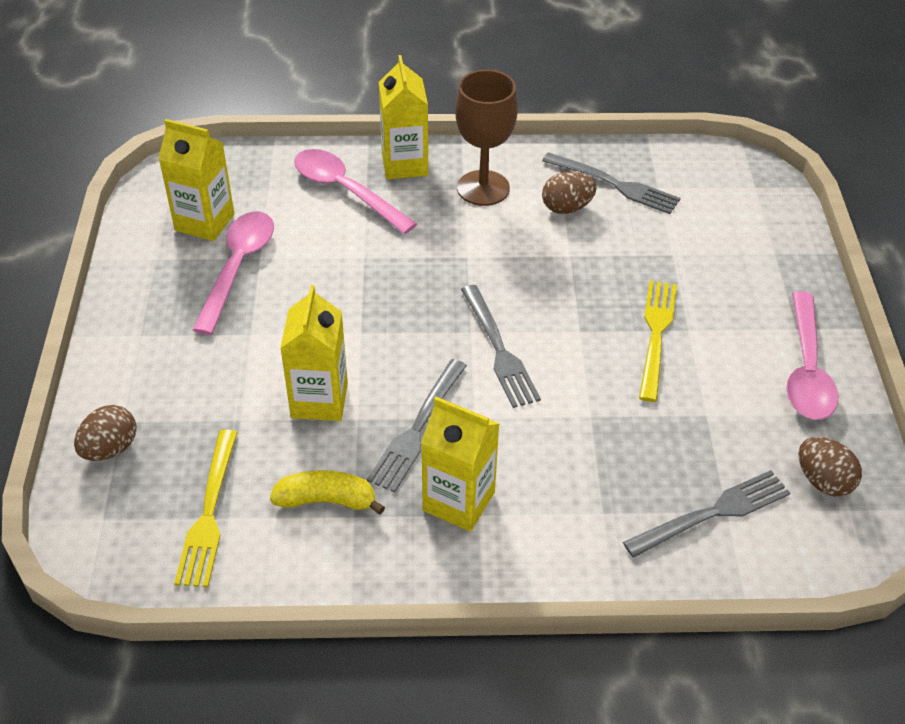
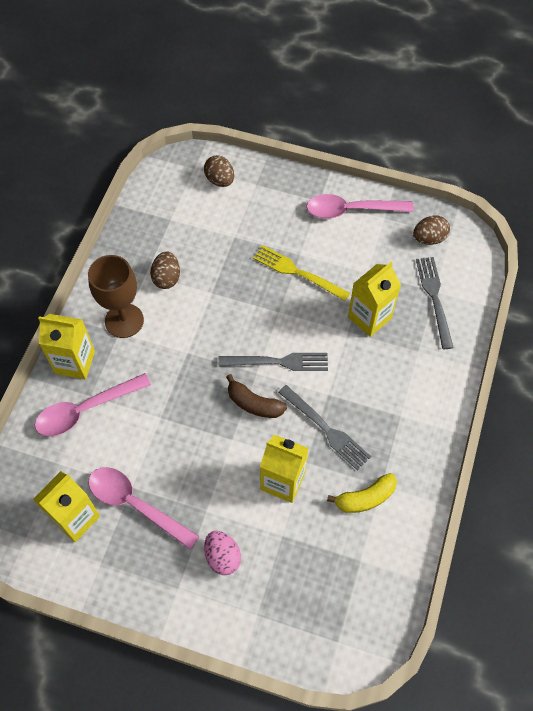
camera: 70 degrees left, 15 degrees up
(110, 449) = (279, 627): brown egg -> brown egg (220, 180)
(192, 366) = (222, 557): none -> pink egg
(209, 514) = (354, 572): yellow fork -> none
(326, 500) = (365, 498): yellow banana -> yellow banana turned 135 degrees counterclockwise
(423, 341) = (254, 403): none -> brown banana
(458, 501) = (388, 423): yellow carton -> yellow carton (369, 317)
(616, 185) = (157, 242): grey fork -> none
(806, 369) = (351, 210): pink spoon -> pink spoon turned 150 degrees clockwise

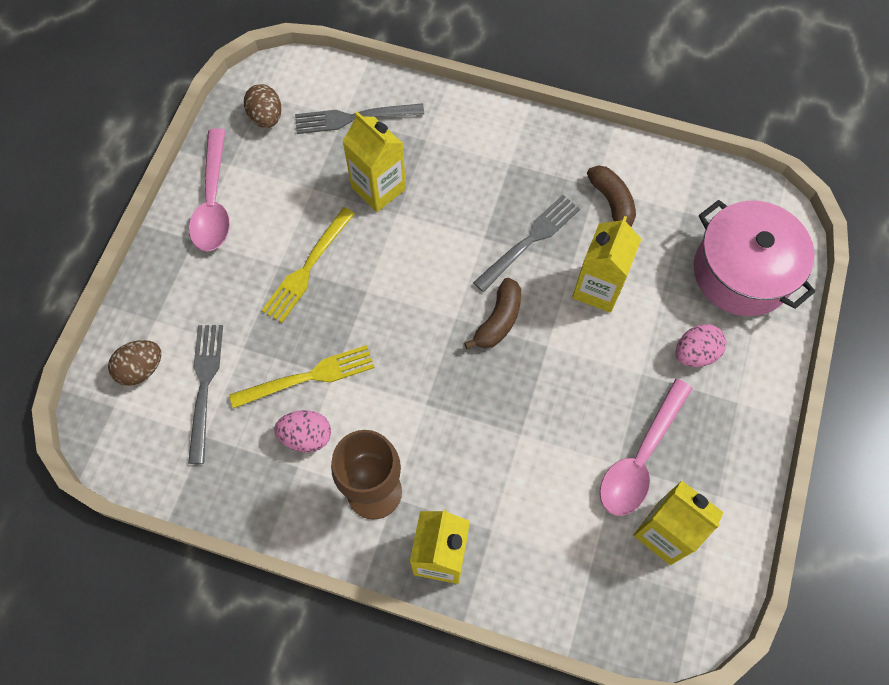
camera: 90 degrees left, 5 degrees up
(85, 410) = (513, 533): pink spoon -> none
(166, 278) = (306, 436): brown egg -> pink egg
(211, 277) = (309, 376): none -> yellow fork
(279, 362) = (440, 291): grey fork -> grey fork (204, 385)
(300, 607) = (742, 272): none -> pink pot
(365, 498) = (612, 203): yellow banana -> brown banana

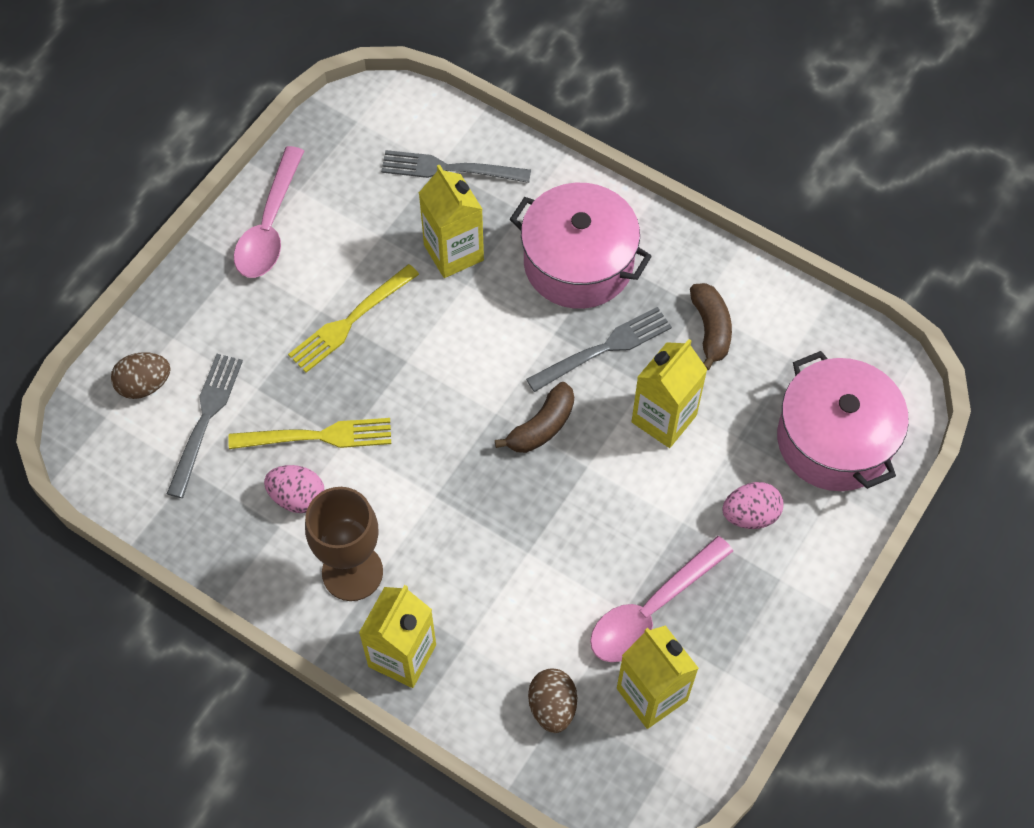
camera: 15 degrees right, 5 degrees down
(266, 117) = (353, 146): brown egg -> brown egg (552, 707)
(486, 173) = (578, 263): none -> pink pot

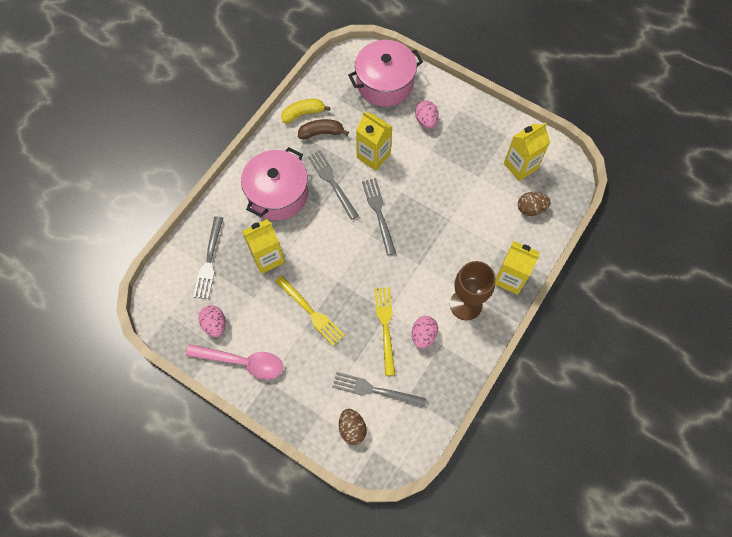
camera: 90 degrees left, 5 degrees up
(336, 184) = (215, 324): none -> pink egg
(542, 426) = (378, 212): brown banana -> grey fork
(651, 610) = (478, 165): pink spoon -> none
(751, 298) = (303, 113): none -> yellow banana

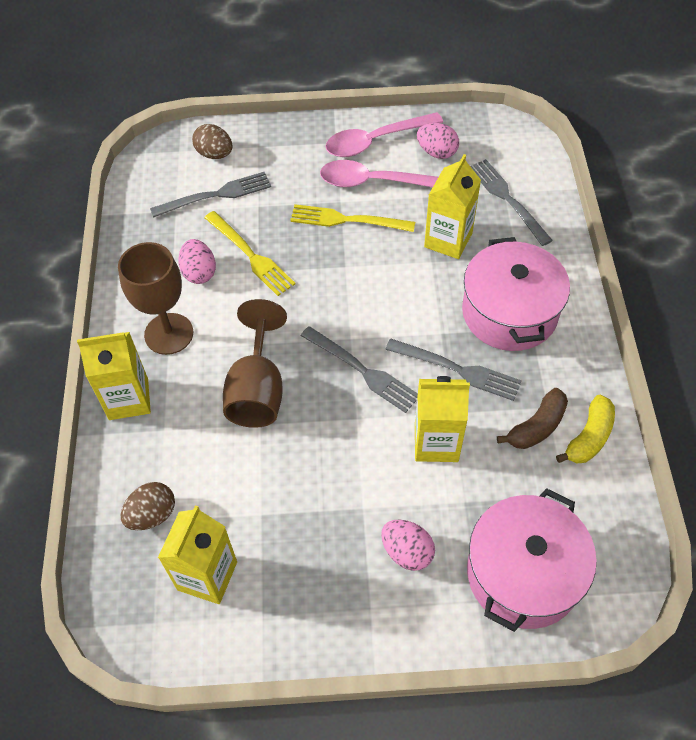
camera: 145 degrees right, 10 degrees down
(271, 329) = (375, 182): none -> pink spoon
(439, 238) = (257, 390): none -> brown goblet

